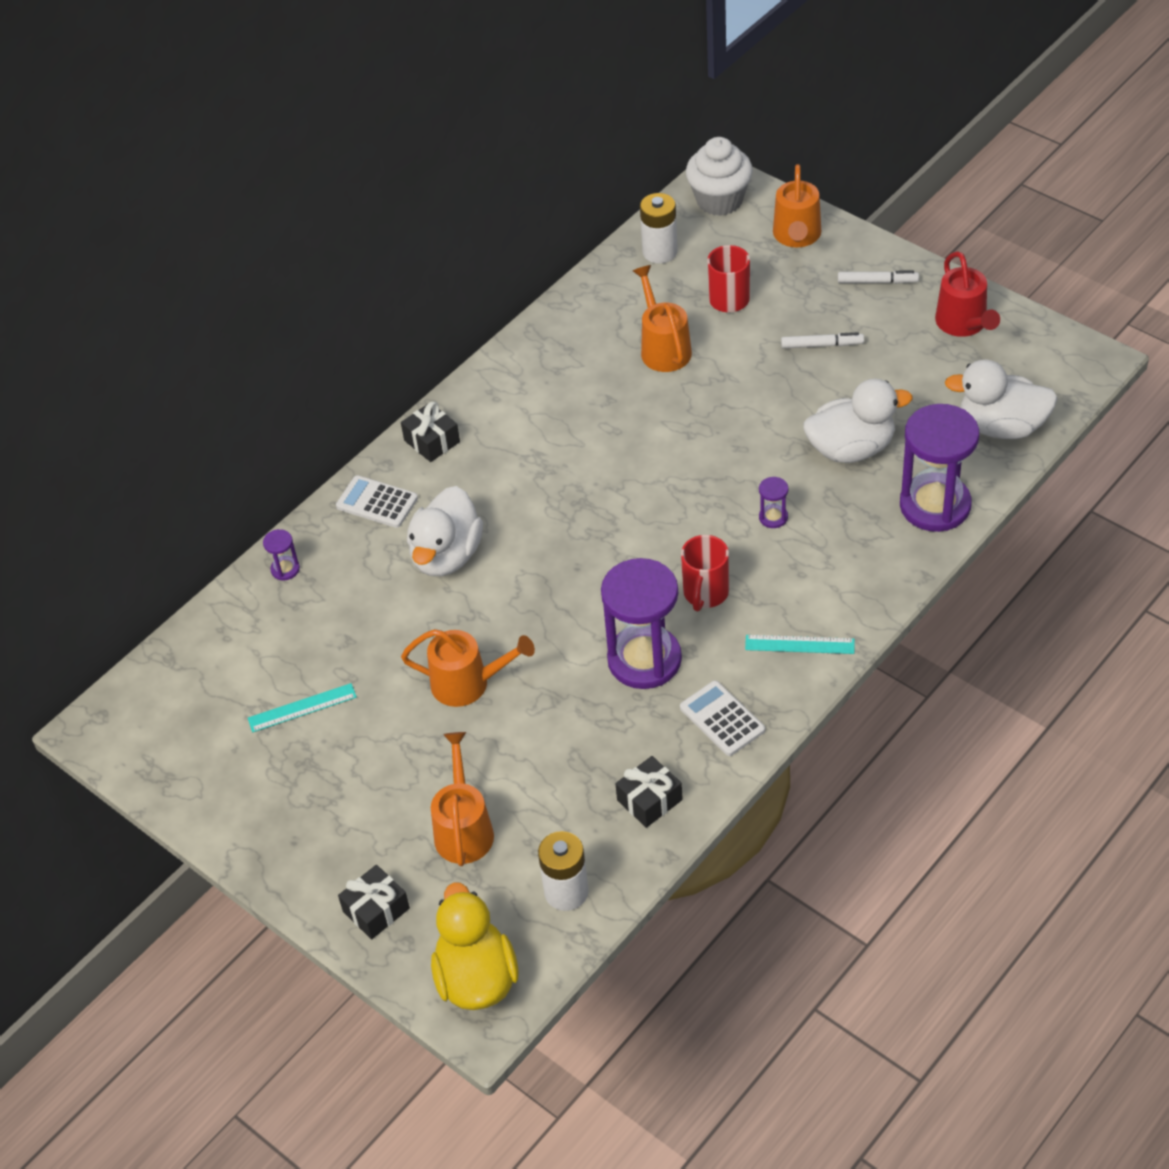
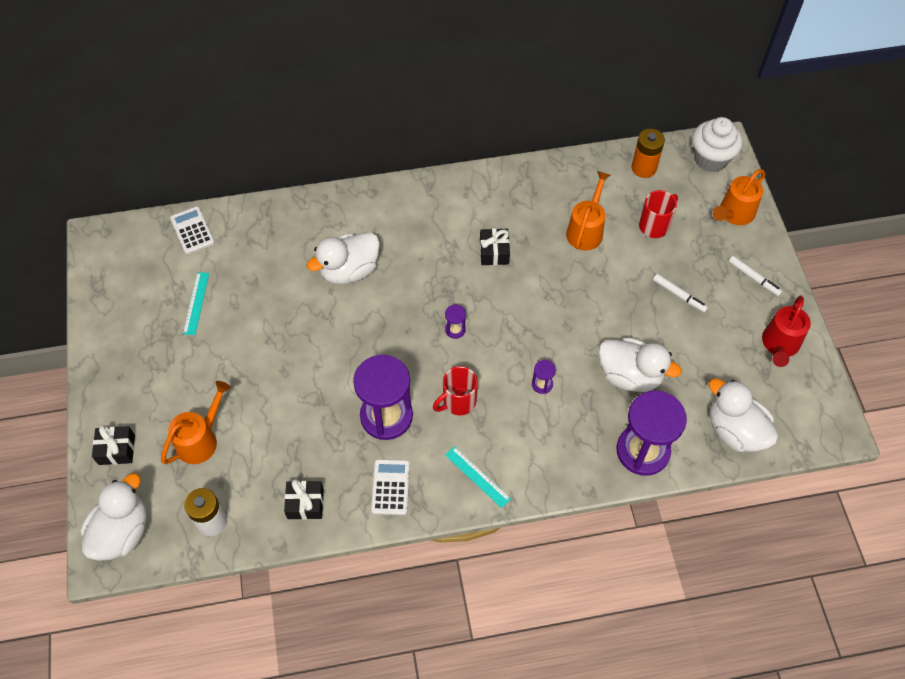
camera: 35 degrees right, 10 degrees up
(285, 569) = (265, 216): purple hourglass -> purple hourglass (455, 329)
(302, 707) = (196, 303): turquoise ruler -> turquoise ruler turned 75 degrees clockwise
(377, 502) = (346, 212): white calculator -> white calculator (192, 231)
(432, 441) = (408, 196): black gift -> black gift (494, 252)
(468, 683) = (286, 356): orange watering can -> none
(476, 978) = (122, 532): yellow duck -> white duck
(660, 252) = (643, 168): white battery -> orange battery

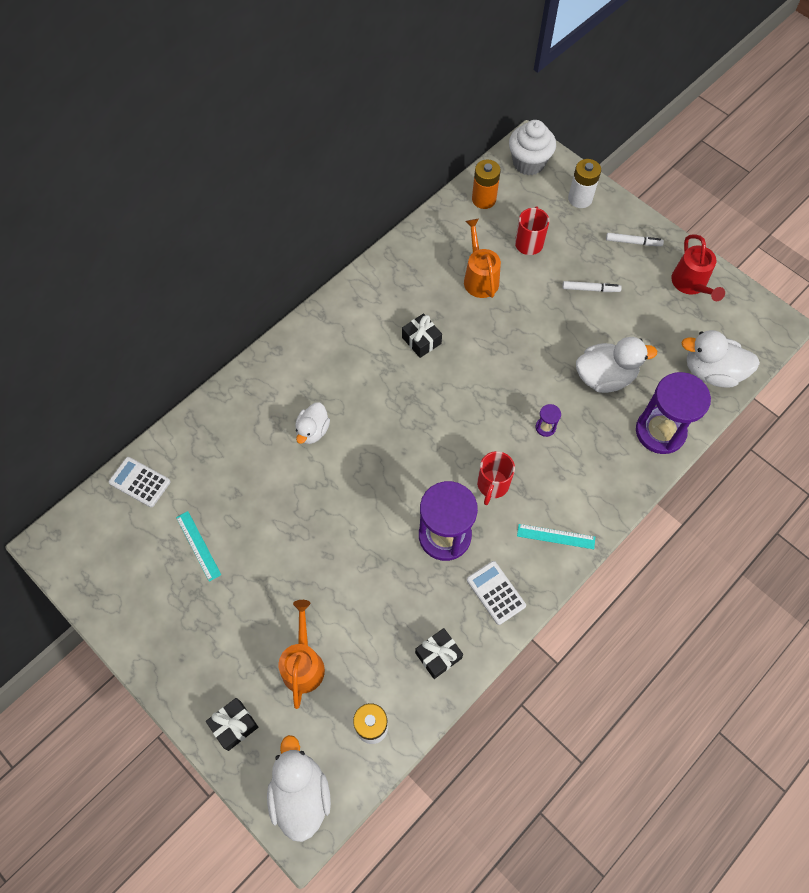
camera: 35 degrees left, 5 degrees up
(349, 270) = (313, 431): white duck -> white duck, size x0.63
(455, 329) = (442, 426): purple hourglass -> none
(734, 214) = (580, 198): orange watering can -> white battery

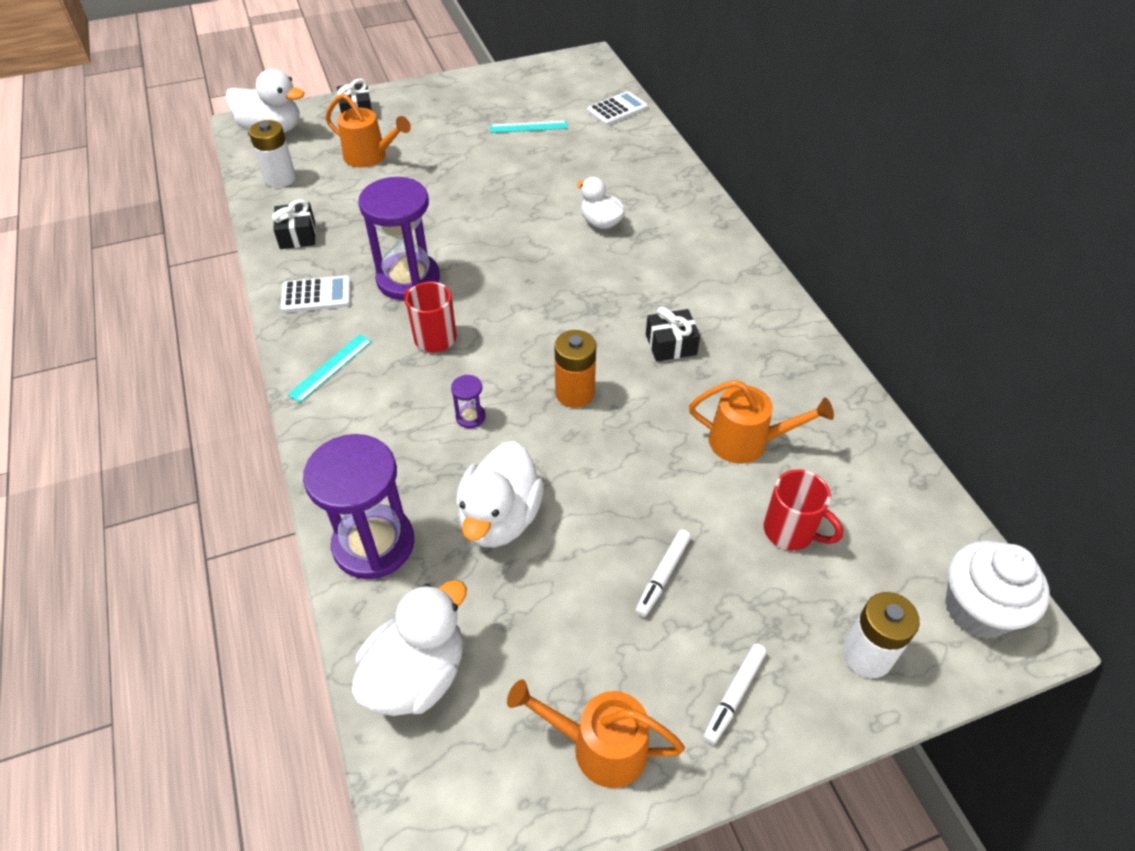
camera: 115 degrees right, 15 degrees down
(484, 199) = (904, 507): orange battery -> orange battery (575, 393)
(691, 284) = (598, 746): red watering can -> orange watering can

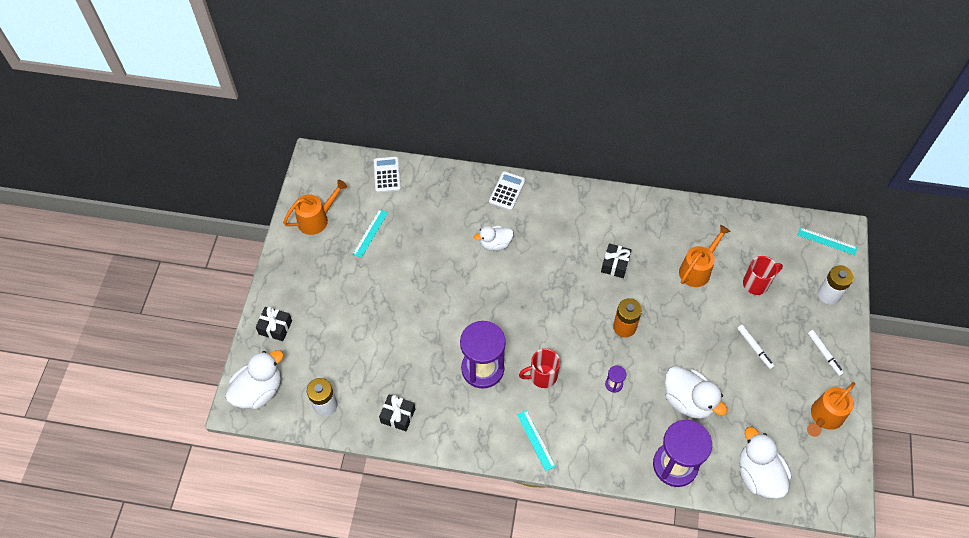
camera: 60 degrees left, 10 degrees up
(316, 295) = (466, 425): white calculator -> white calculator (507, 191)
(370, 157) = (338, 340): orange watering can -> orange watering can (317, 219)
(977, 610) = (827, 241): white cupcake -> turquoise ruler

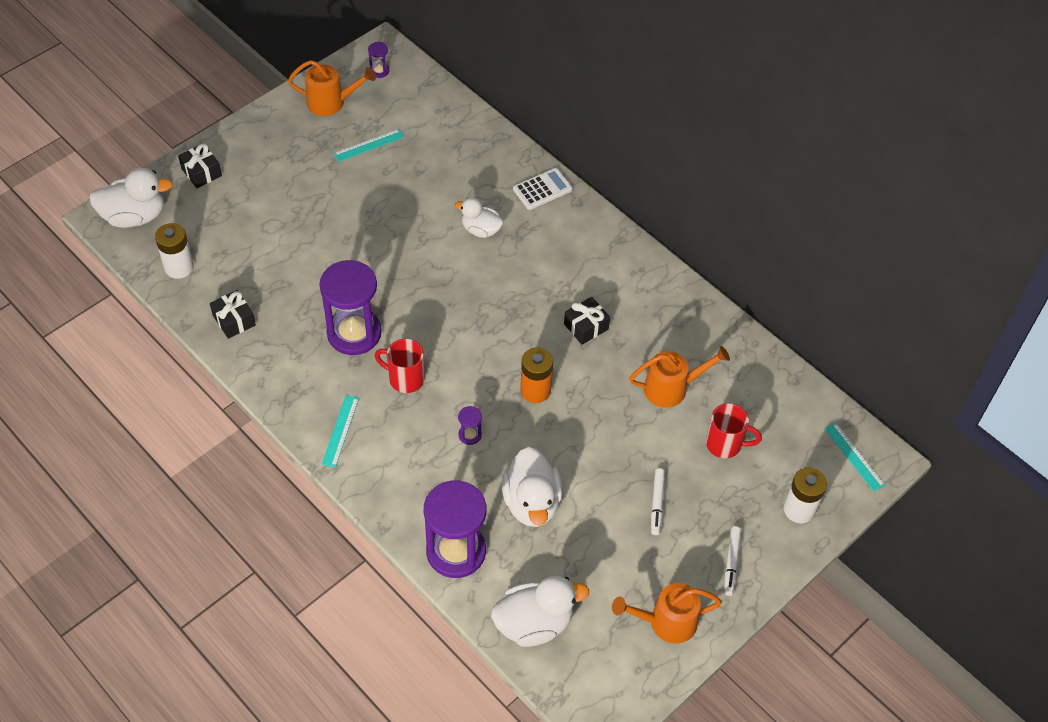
camera: 35 degrees right, 5 degrees down
(328, 176) = (379, 71): none -> purple hourglass
(387, 175) = (437, 103): white calculator -> none
(758, 475) = (534, 623): white duck -> white duck turned 60 degrees clockwise

